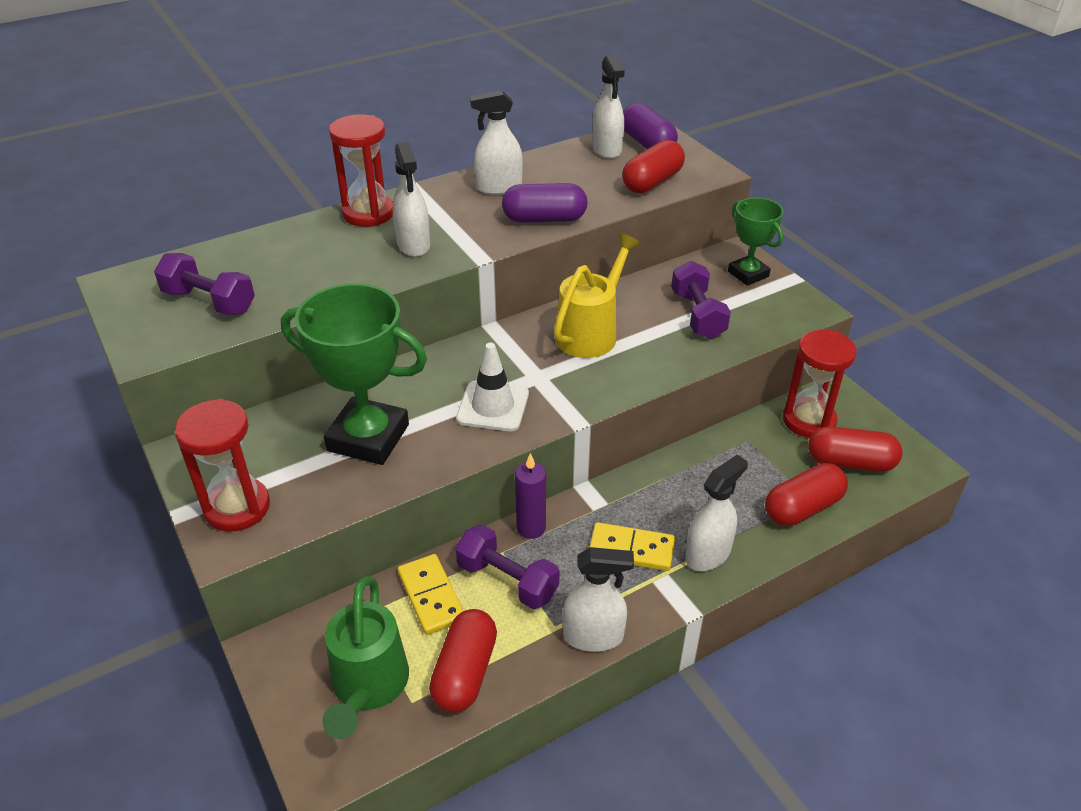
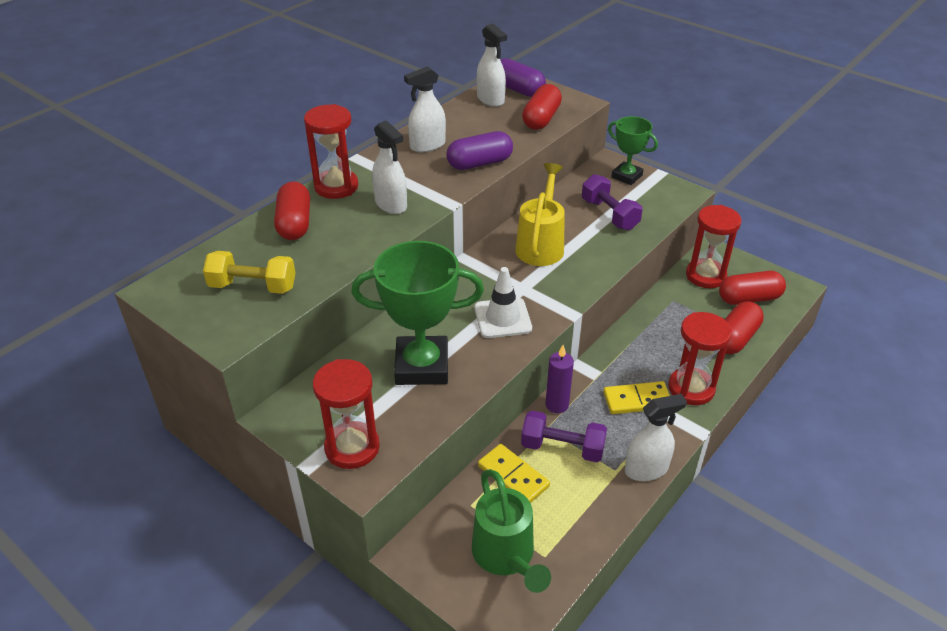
camera: 20 degrees left, 0 degrees up
(209, 301) = (253, 286): purple dumbbell -> yellow dumbbell
(465, 672) = (571, 523): red capsule -> red capsule (295, 223)
(708, 554) = (691, 388): white spray bottle -> red hourglass

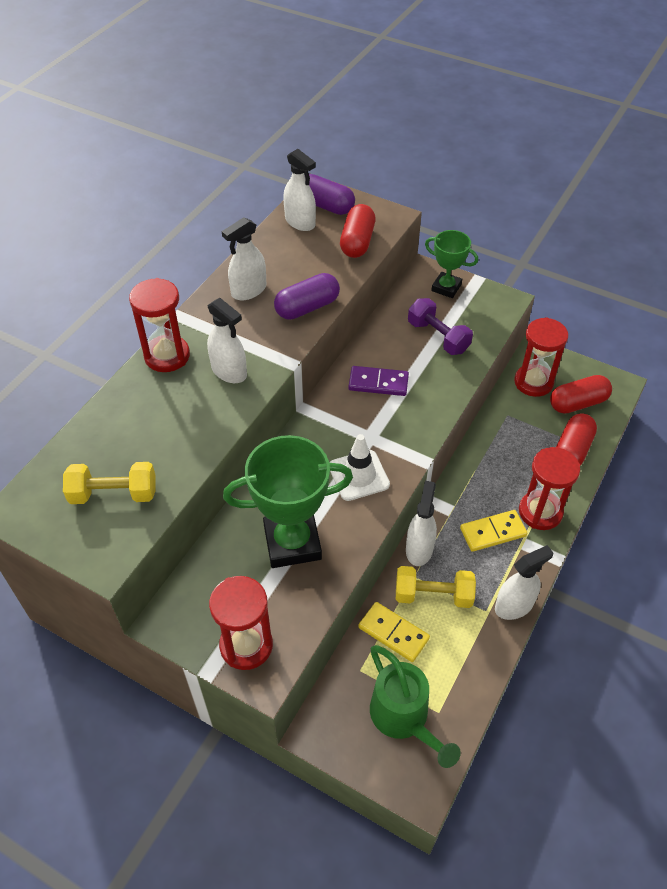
camera: 10 degrees left, 10 degrees up
(295, 223) = (136, 409): red capsule -> none
(541, 245) = (378, 383): yellow watering can -> purple domino
(557, 405) = (419, 549): purple candle -> white spray bottle
(562, 448) = (433, 595): purple dumbbell -> yellow dumbbell

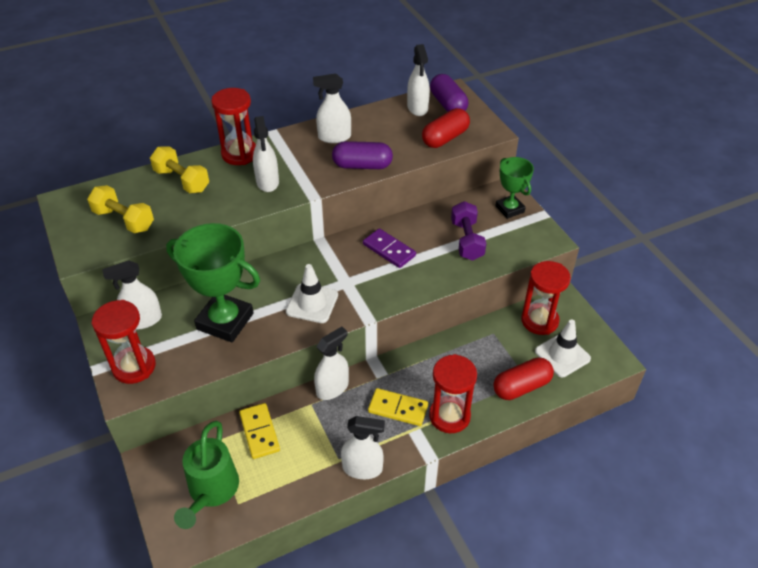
camera: 35 degrees right, 5 degrees down
(205, 592) = (143, 320): none -> white spray bottle
(433, 595) = (311, 424): yellow dumbbell -> yellow dumbbell (182, 180)
(577, 403) = (562, 355): red capsule -> white traffic cone

